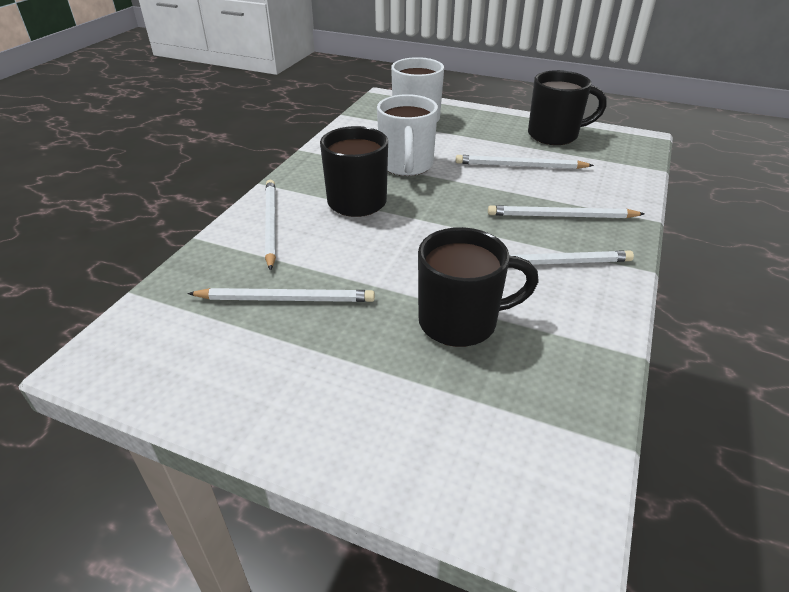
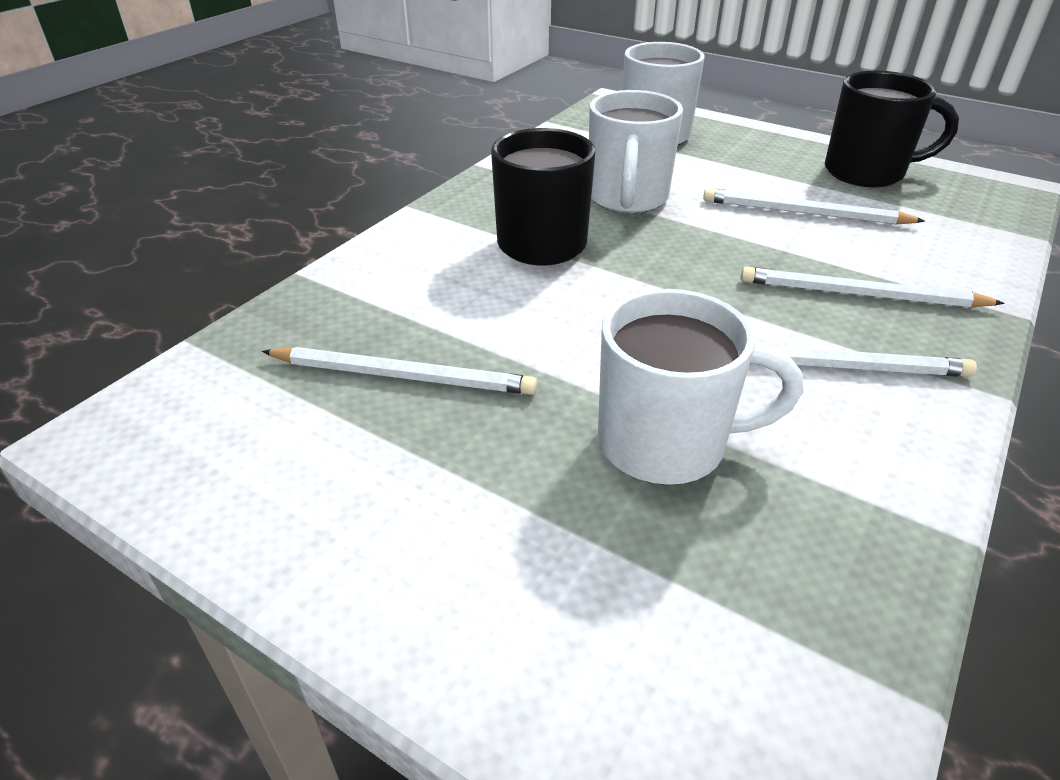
camera: 10 degrees right, 0 degrees up
(271, 224) = (409, 264): white pencil -> none
(461, 322) = (667, 444): black mug -> white mug

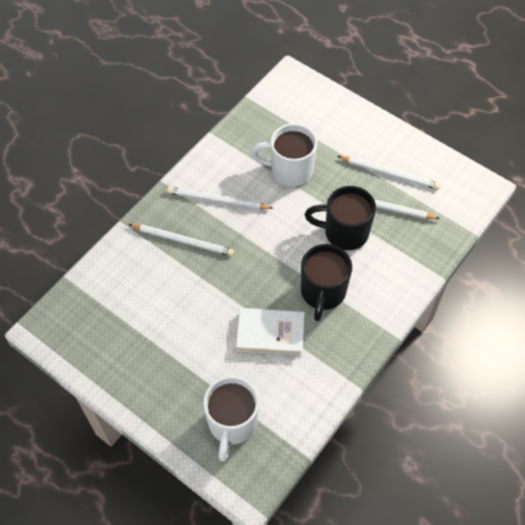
camera: 175 degrees left, 20 degrees up
(627, 199) = (270, 333): white mug -> white book
(804, 213) = (176, 311): white pencil -> white pencil (389, 173)
(867, 173) = (115, 354): black mug -> black mug (344, 232)

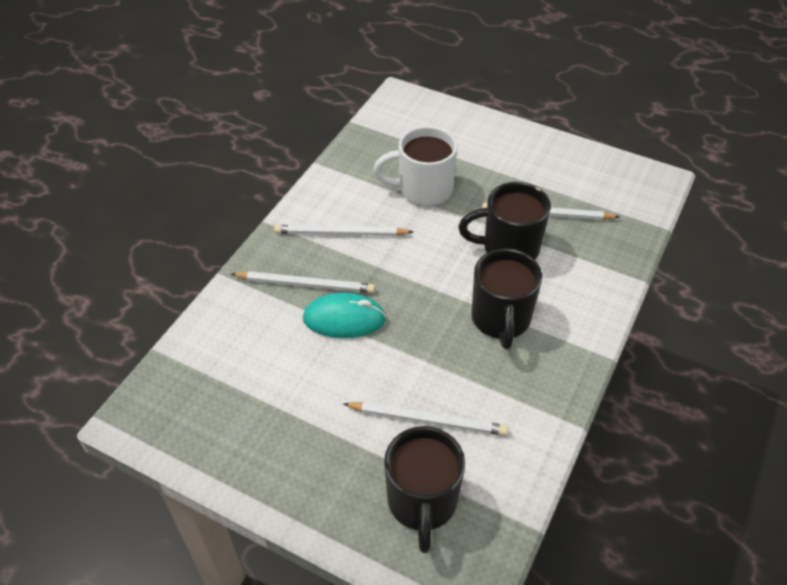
camera: 10 degrees left, 10 degrees down
(206, 274) = (344, 319): none -> turquoise mouse
(232, 424) = (422, 503): white mug -> black mug
(270, 333) = (446, 378): white book -> none
(389, 173) = (544, 179): white pencil -> white pencil (428, 420)

